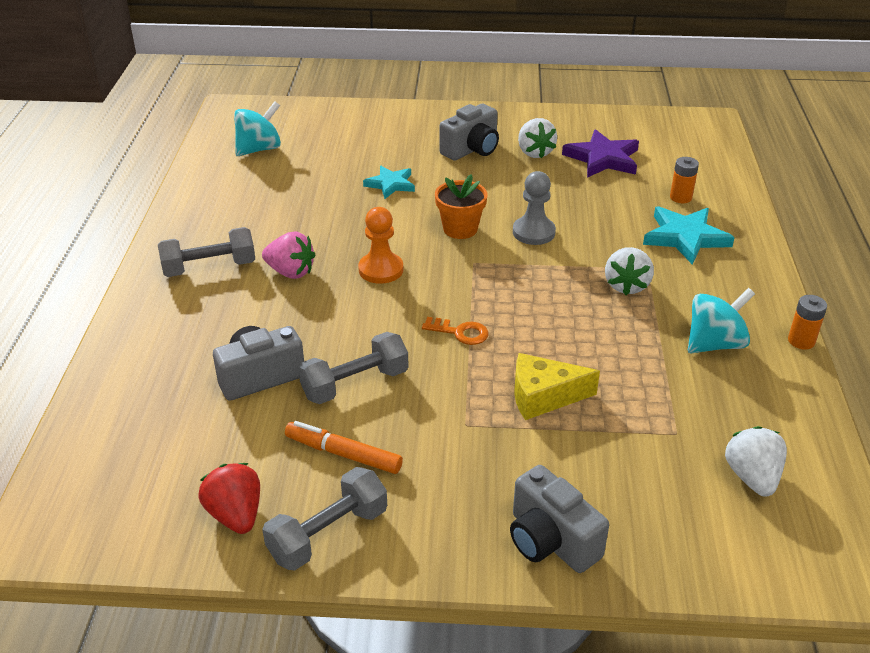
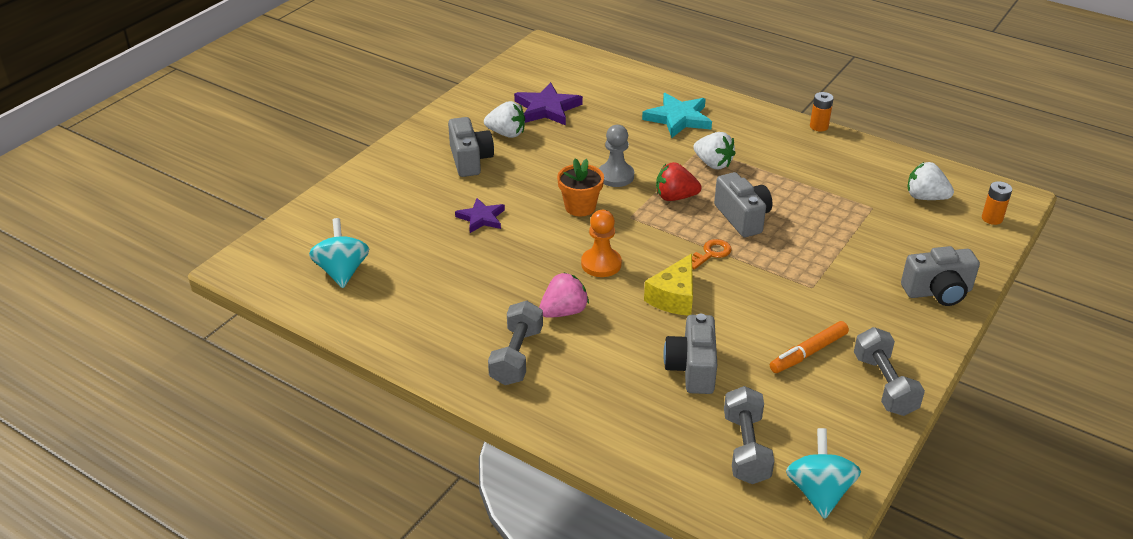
camera: 60 degrees left, 0 degrees up
(236, 515) = (841, 425): red strawberry -> red strawberry (675, 197)
(355, 384) = (734, 323): grey dumbbell -> grey dumbbell (745, 448)
(390, 184) = (481, 218): turquoise star -> purple star
(543, 396) = (805, 244): yellow cheese -> yellow cheese (674, 297)
(547, 335) = (742, 218): none -> grey camera
(680, 197) = (629, 99): orange battery -> orange battery (992, 218)
(715, 344) = (799, 157): turquoise spinning top -> turquoise spinning top (819, 492)

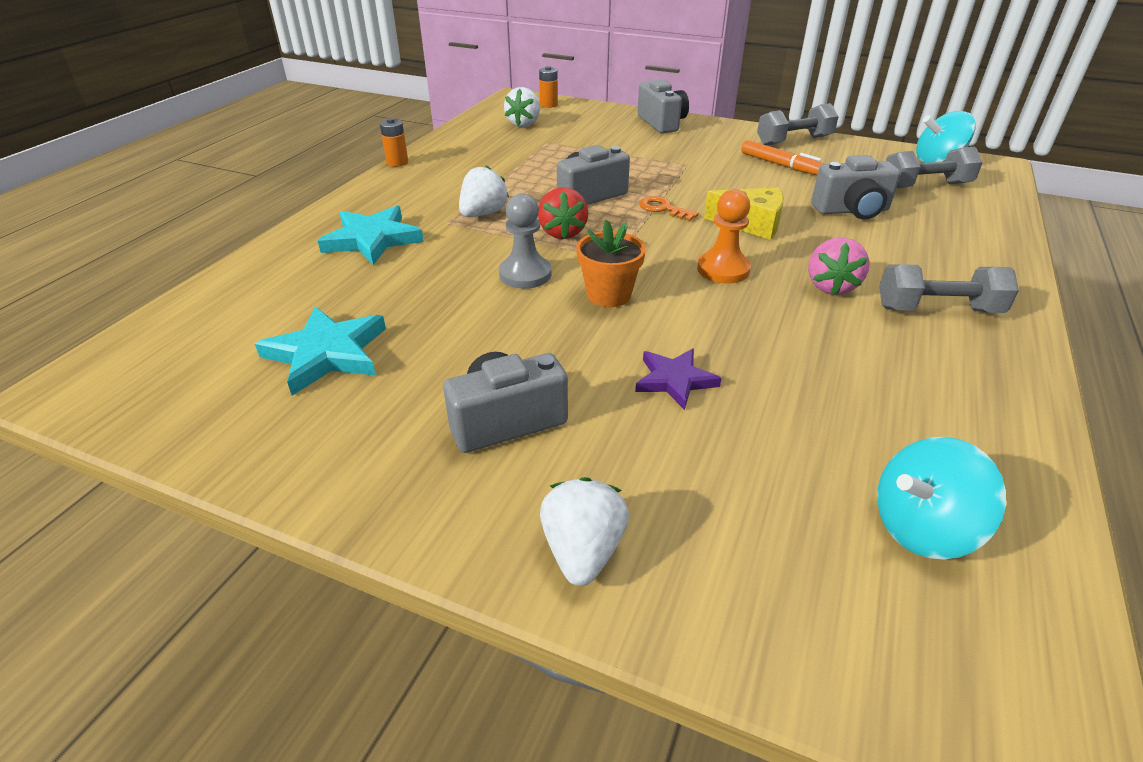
camera: 100 degrees left, 0 degrees up
(506, 133) = (412, 389): white strawberry -> white strawberry (583, 551)
(547, 108) = (326, 354): purple star -> turquoise star
(564, 312) = (831, 286): pink strawberry -> pink strawberry turned 120 degrees counterclockwise

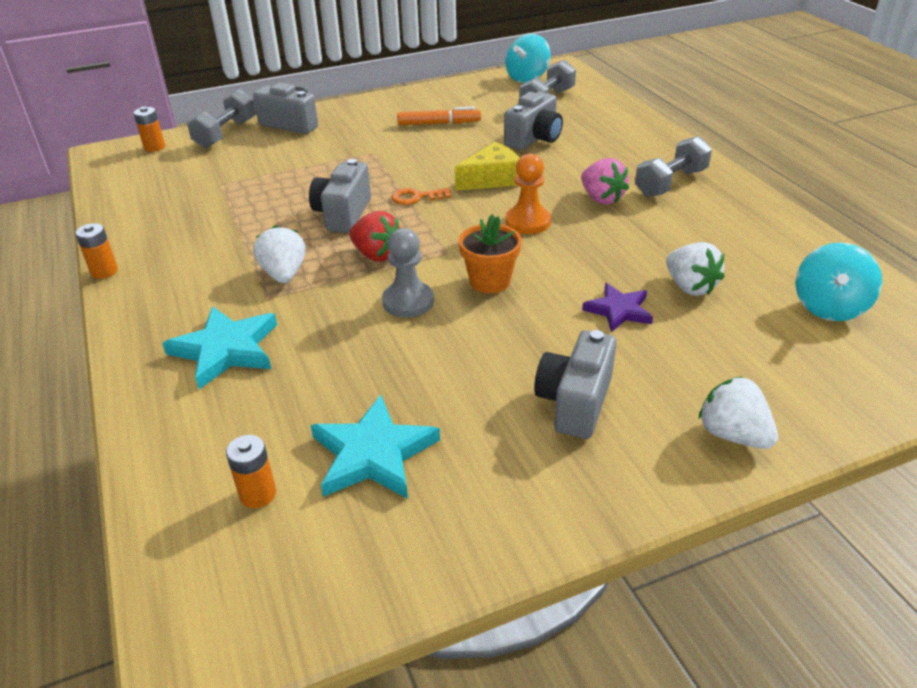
camera: 45 degrees left, 0 degrees up
(237, 330) = (258, 494): none -> orange battery
(524, 124) = (165, 176): white strawberry -> white strawberry (690, 287)
(794, 141) = (416, 99): grey dumbbell -> grey dumbbell (226, 134)

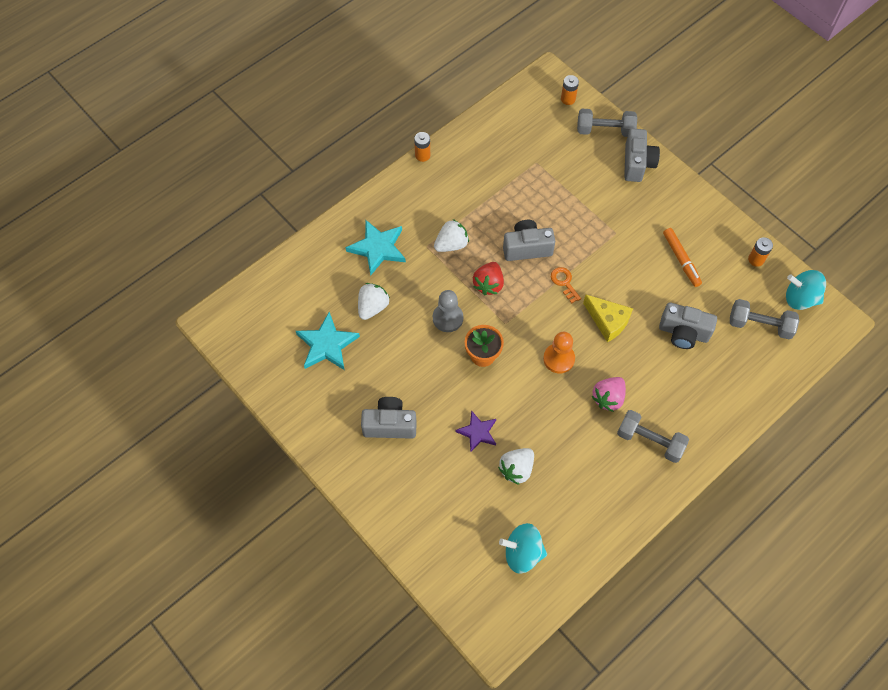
camera: 70 degrees right, 25 degrees up
(258, 494) = (290, 308): orange battery -> orange battery (756, 259)
(733, 435) = (388, 504): white strawberry -> white strawberry (373, 307)

